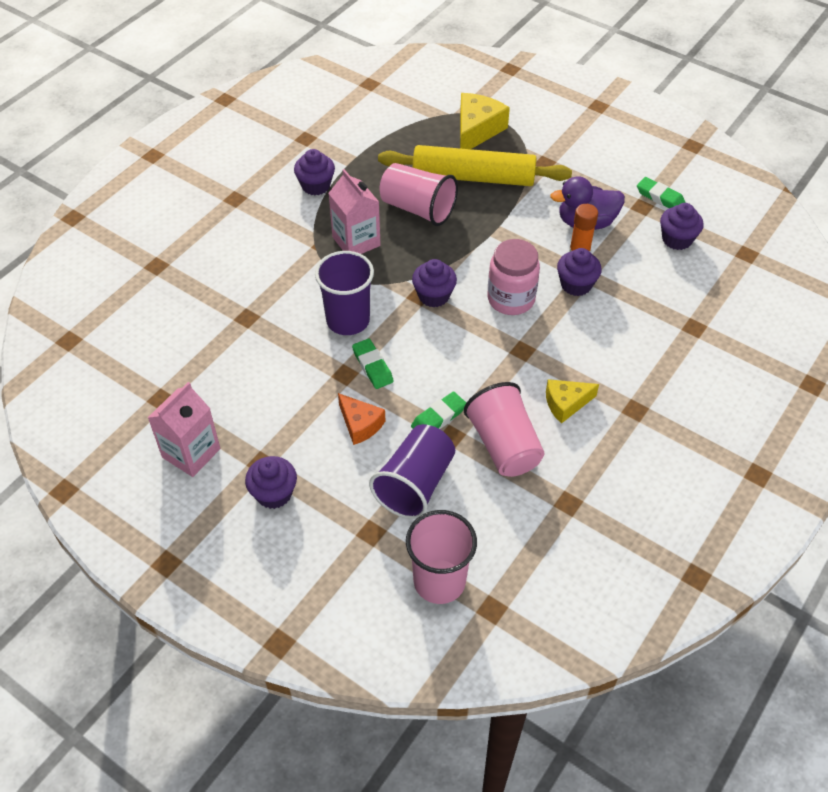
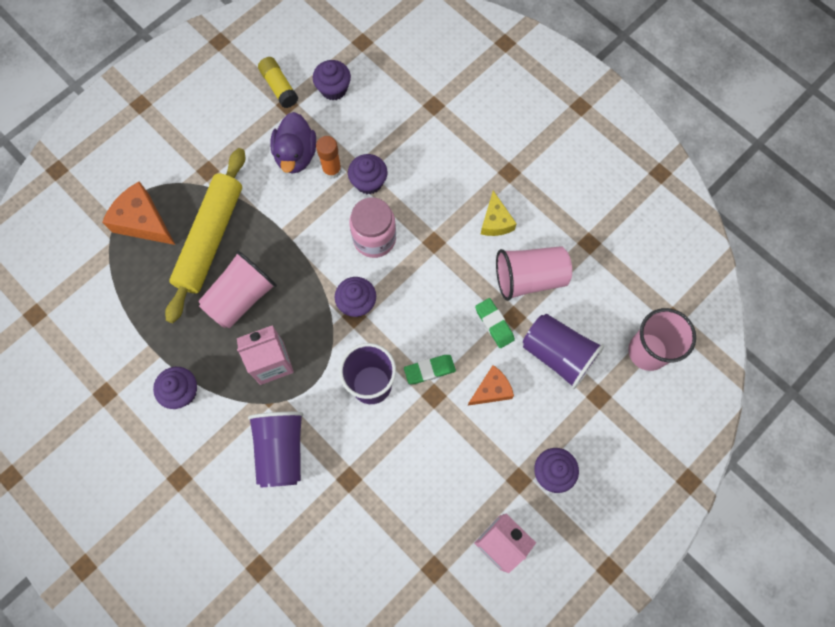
camera: 80 degrees left, 20 degrees up
(269, 262) = (281, 450): none -> purple cup
(477, 130) = (143, 221): yellow cheese -> orange cheese
(660, 197) = (279, 87): green eraser -> yellow glue stick

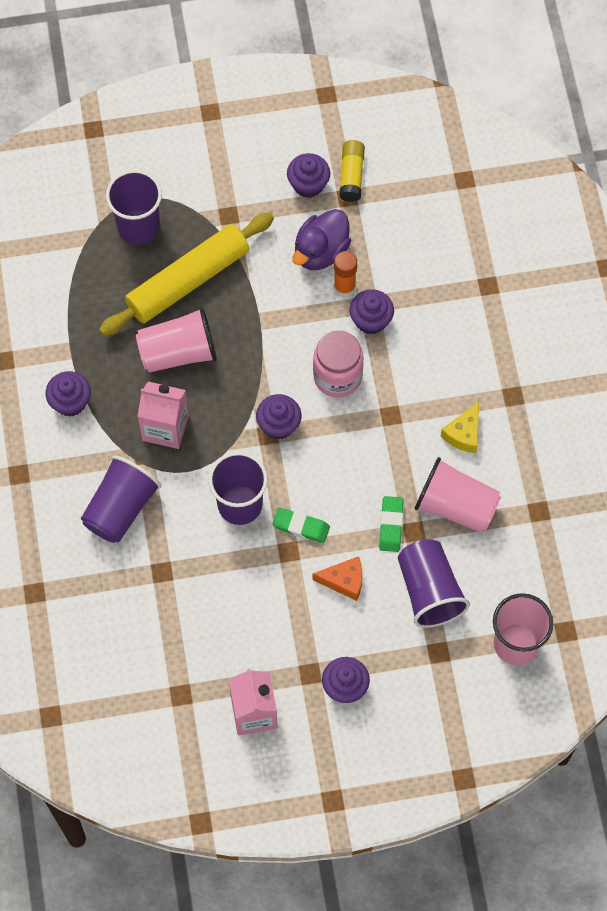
camera: 35 degrees right, 5 degrees down
(143, 221) = (138, 227): orange cheese -> purple cup
(333, 89) = (402, 209): purple cupcake -> purple cupcake (308, 184)

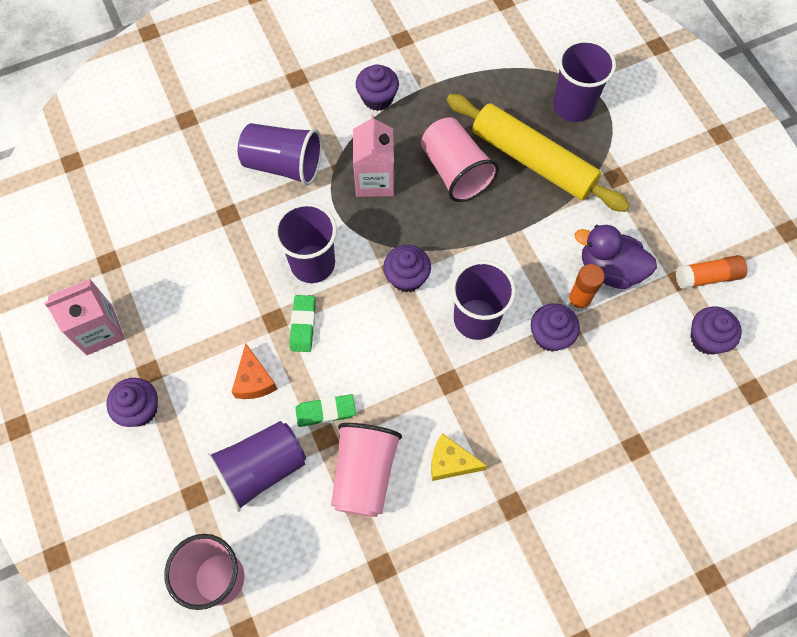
camera: 75 degrees right, 0 degrees up
(308, 184) = (679, 239): purple cupcake -> purple cupcake (707, 339)
(337, 376) = (476, 319): pink jar -> purple cup
(351, 175) = (707, 277): yellow glue stick -> orange glue stick

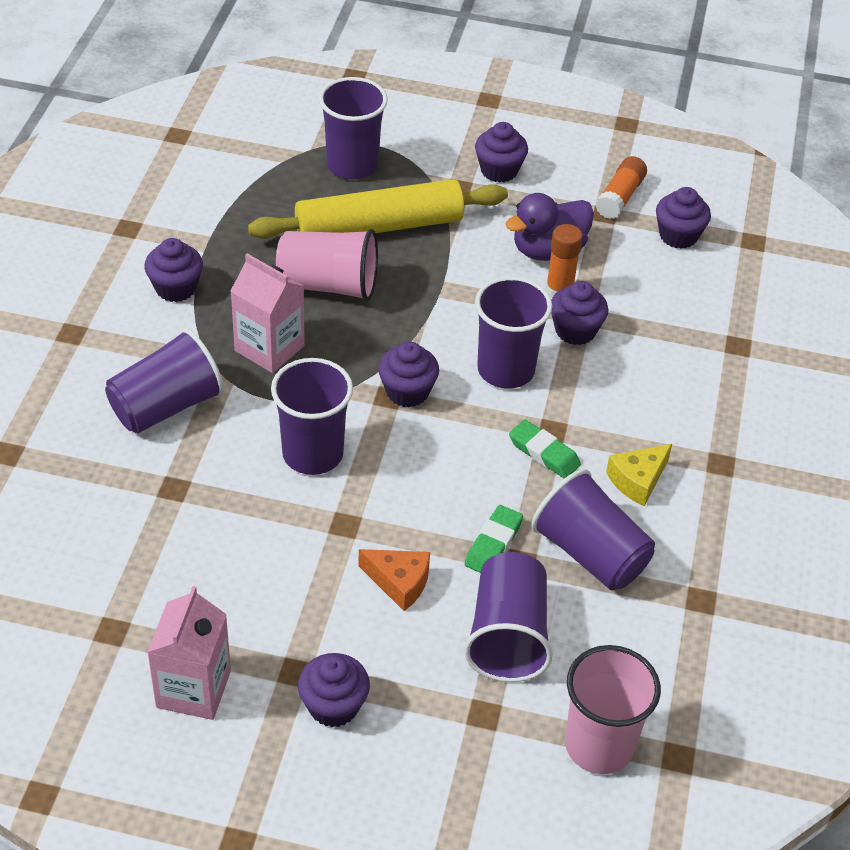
camera: 55 degrees left, 20 degrees down
(303, 325) = (376, 504): green eraser -> green eraser (544, 453)
(364, 474) = (590, 554): pink cup -> purple cup
(656, 188) = (499, 170): none -> purple cupcake

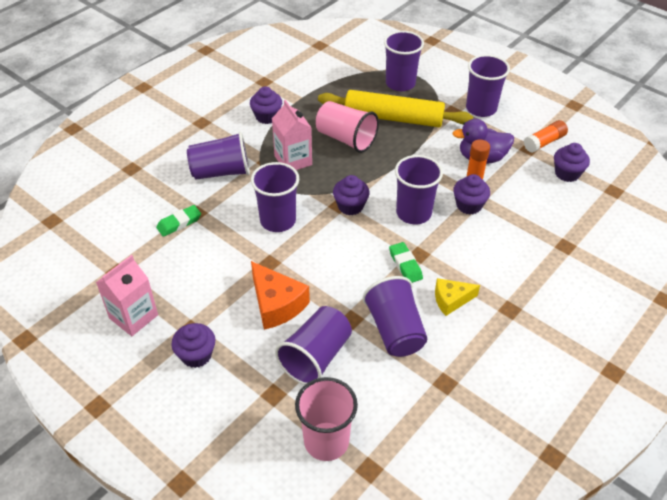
camera: 30 degrees right, 0 degrees up
(399, 582) = (276, 304): orange cheese -> orange cheese, size x1.56
(493, 544) = (342, 303): green eraser -> green eraser (179, 223)
(499, 170) = (481, 108): purple cupcake -> purple cup

